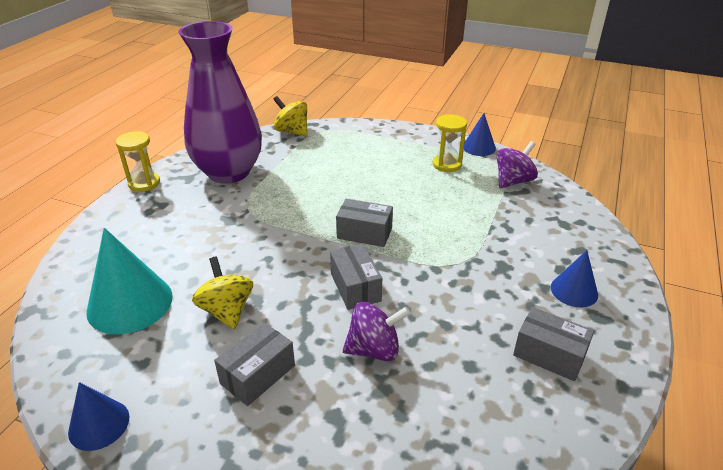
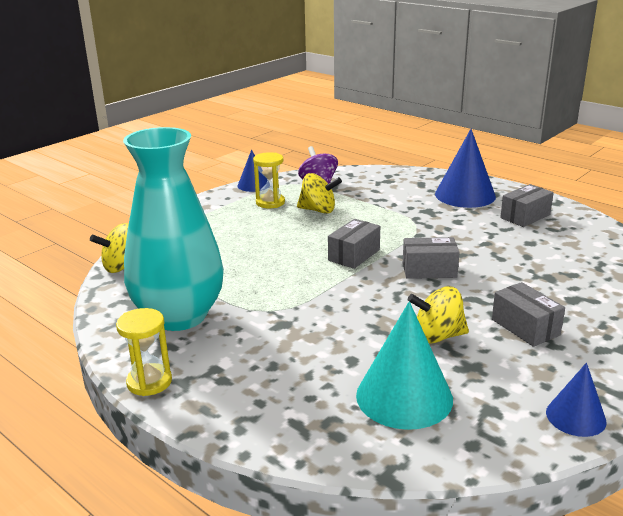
camera: 70 degrees left, 10 degrees down
(229, 172) = (179, 316): purple vase -> turquoise vase
(374, 349) = (506, 273): purple spinning top -> none
(449, 194) = (318, 210): none -> yellow spinning top
(574, 291) = (465, 195): blue cone -> blue cone, size x1.75

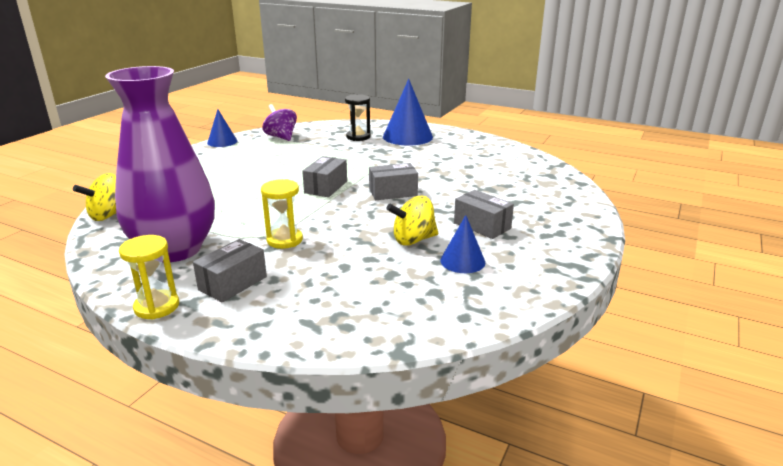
camera: 15 degrees left, 0 degrees up
(179, 316) = (175, 249): turquoise vase -> purple vase
(270, 202) = (241, 154): yellow hourglass -> yellow hourglass (284, 240)
(318, 210) = (286, 156): yellow spinning top -> none
(404, 396) = (397, 288): turquoise cone -> none
(406, 191) = (358, 137): none -> black hourglass
(525, 216) = (459, 148): grey box -> grey box (233, 283)
(575, 416) = (539, 285): blue cone -> blue cone (462, 261)

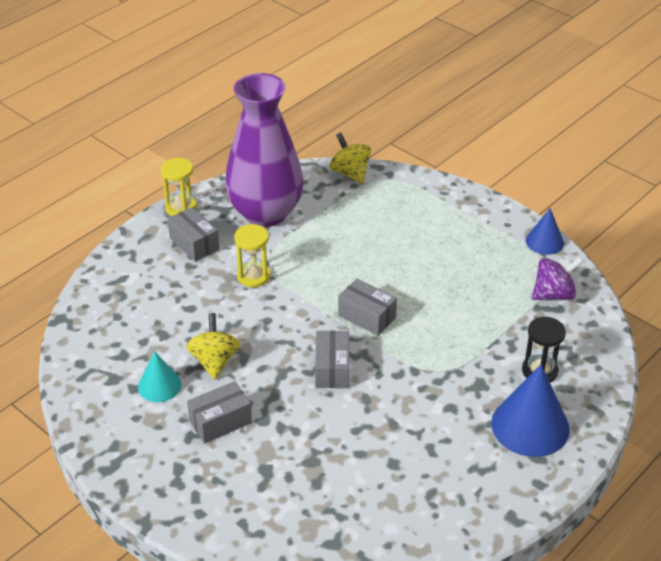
camera: 105 degrees right, 15 degrees up
(462, 261) = (159, 385): blue cone -> turquoise cone

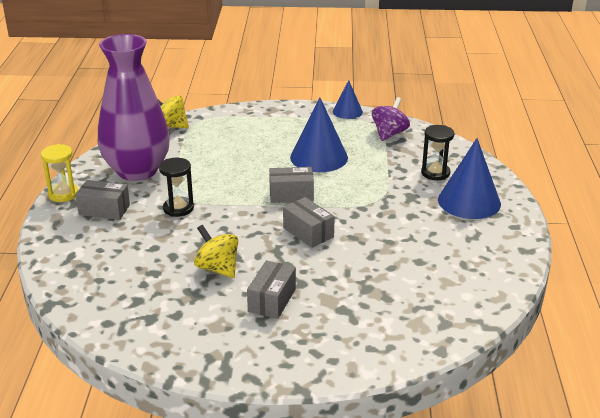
camera: 40 degrees left, 10 degrees down
(159, 385) = (194, 303): turquoise cone -> none
(253, 276) = (178, 208): yellow hourglass -> black hourglass
(445, 286) = (319, 157): none -> blue cone

